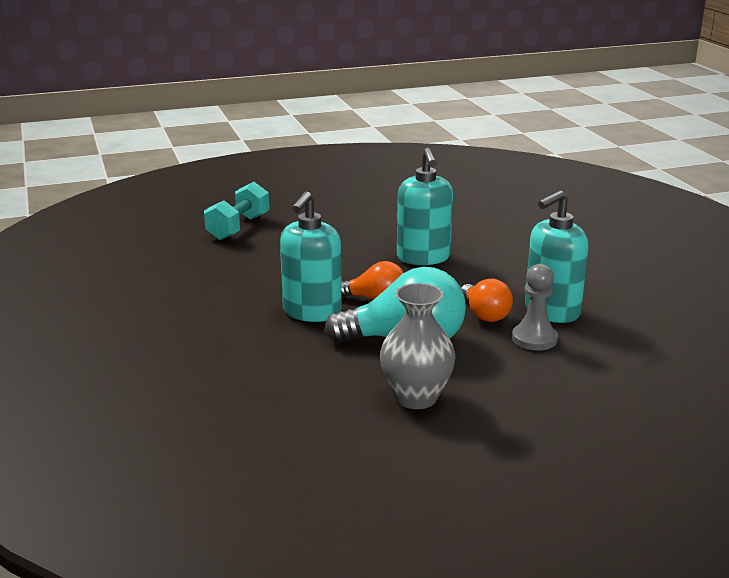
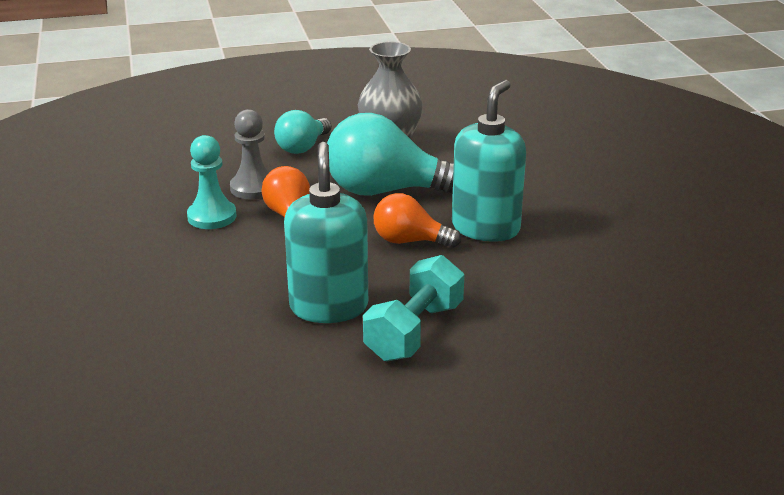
camera: 175 degrees left, 5 degrees up
(238, 227) = (626, 395): turquoise dumbbell -> turquoise dumbbell (414, 331)
(513, 388) = (303, 147): none -> turquoise light bulb
(551, 311) = (212, 216): turquoise soap dispenser -> turquoise pawn

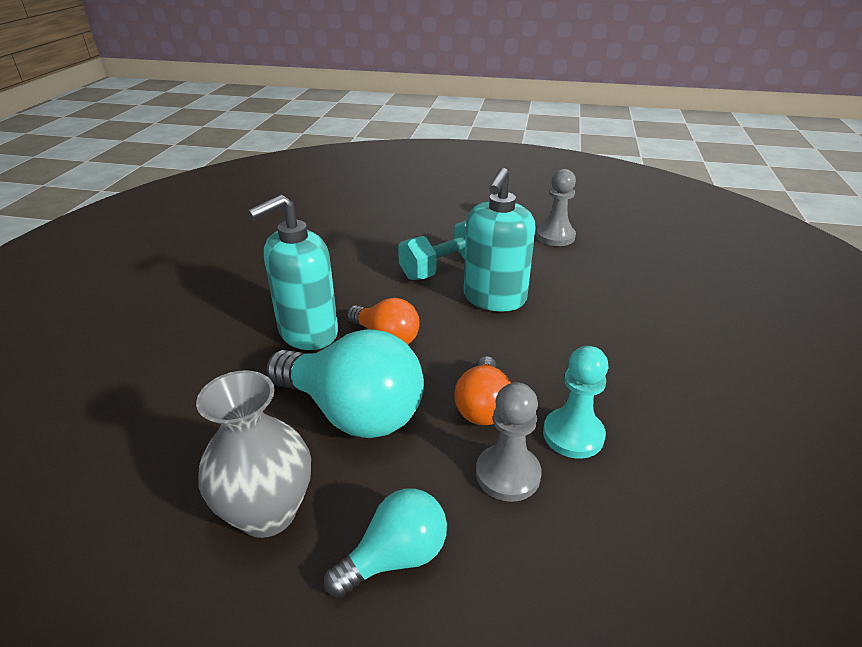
camera: 155 degrees left, 5 degrees up
(288, 433) = (555, 236): none -> grey pawn

